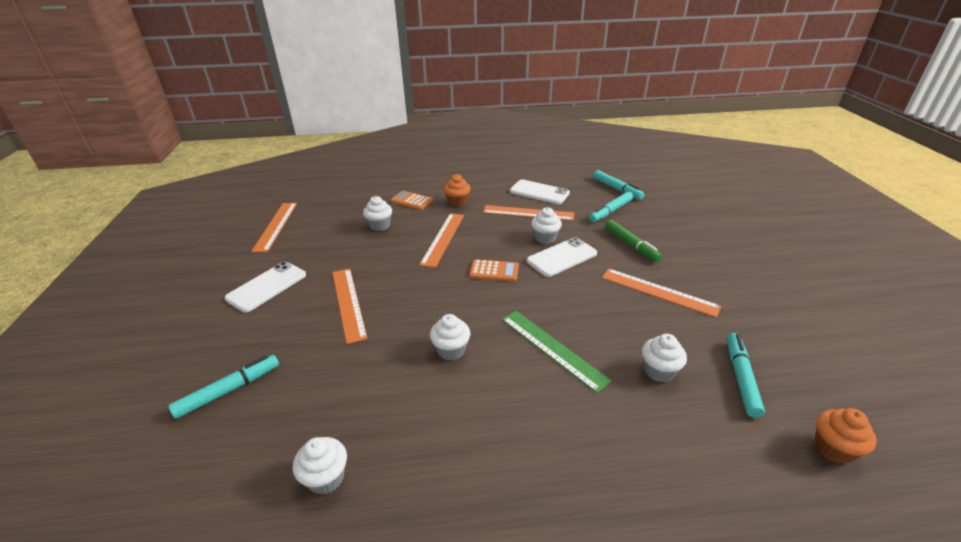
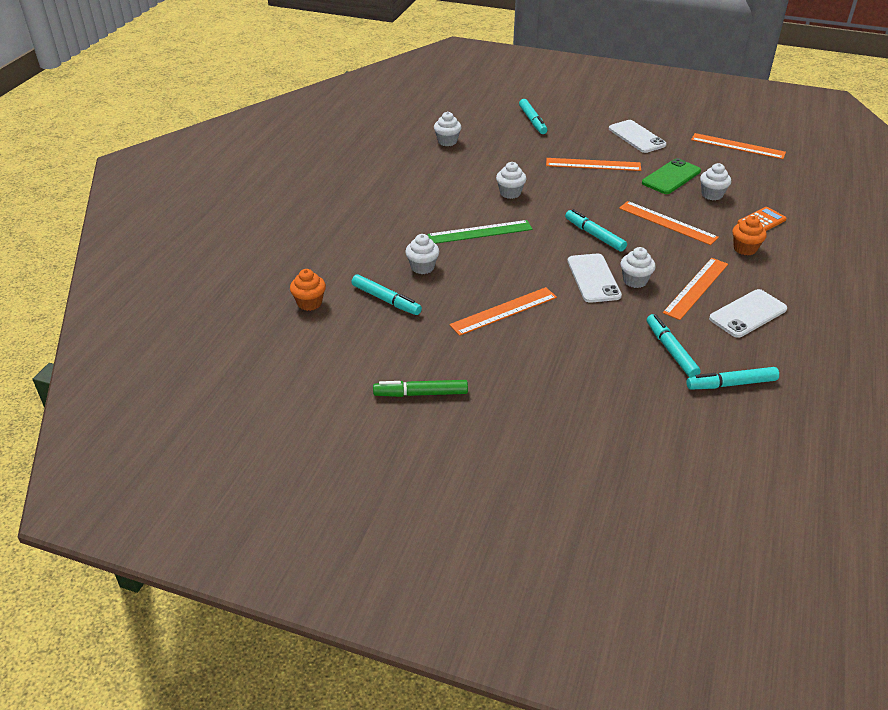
camera: 115 degrees right, 5 degrees up
(355, 250) = (671, 177): none -> green phone
(494, 271) = (594, 235): orange calculator -> turquoise marker
(631, 245) = (588, 331): green marker -> green marker (421, 393)

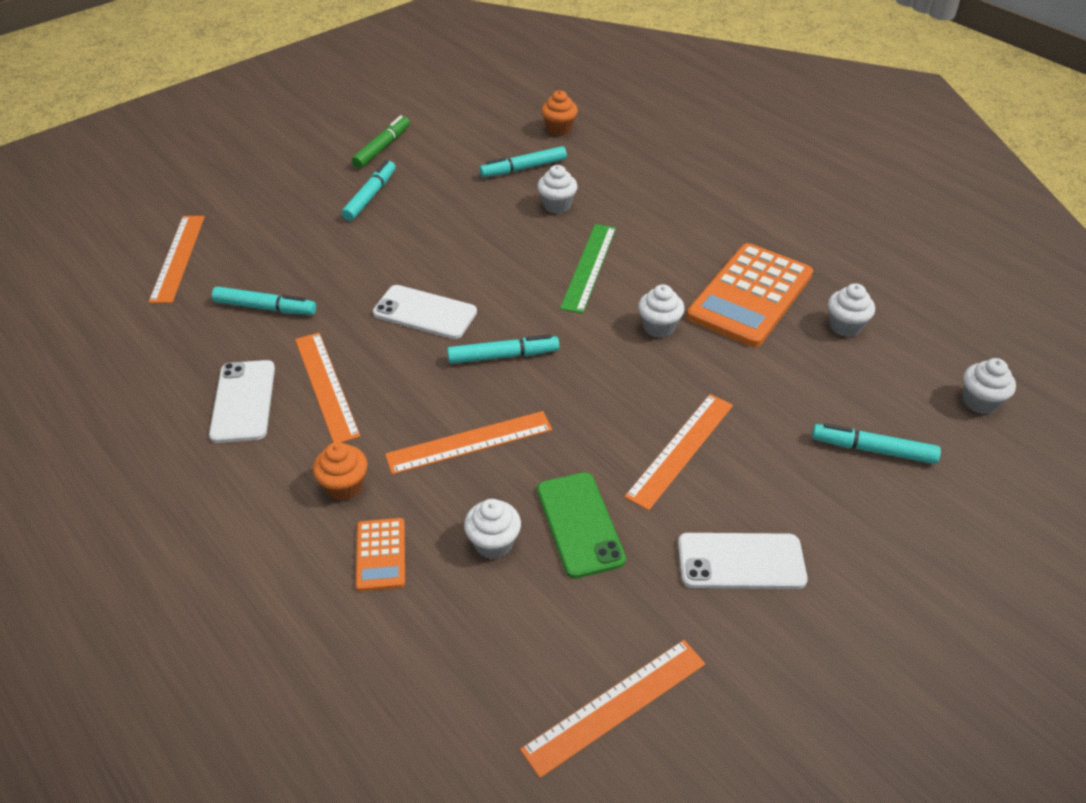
camera: 120 degrees right, 5 degrees up
(450, 172) = (750, 296): none -> orange calculator
(504, 311) = (436, 228): orange ruler -> orange ruler (178, 258)
(635, 281) = (389, 342): white cupcake -> white cupcake (979, 402)
(731, 384) = (181, 322): turquoise marker -> turquoise marker (370, 196)

